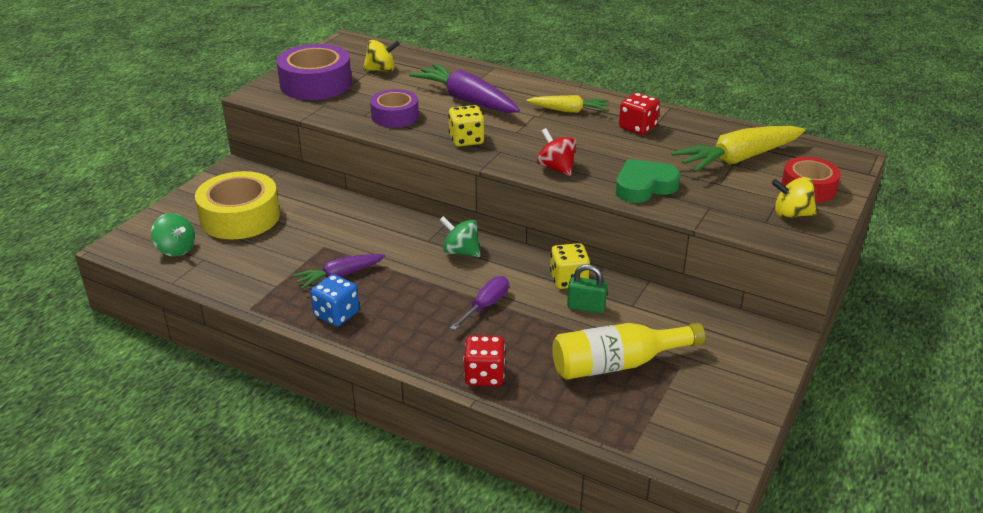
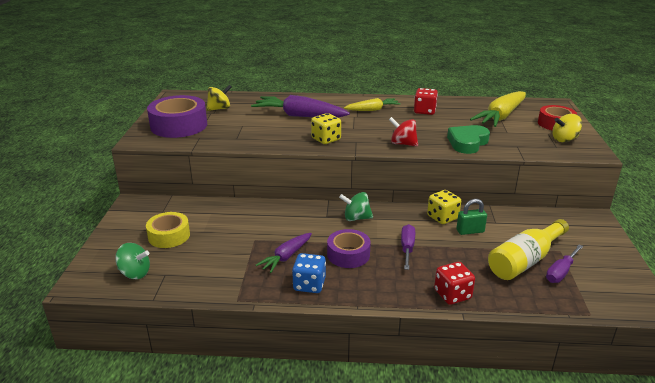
camera: 25 degrees left, 5 degrees down
(240, 217) = (169, 236): yellow tape -> yellow tape, size x0.63
(395, 116) = (260, 135): purple tape -> purple tape (348, 254)
(650, 392) = (561, 272): none -> purple screwdriver

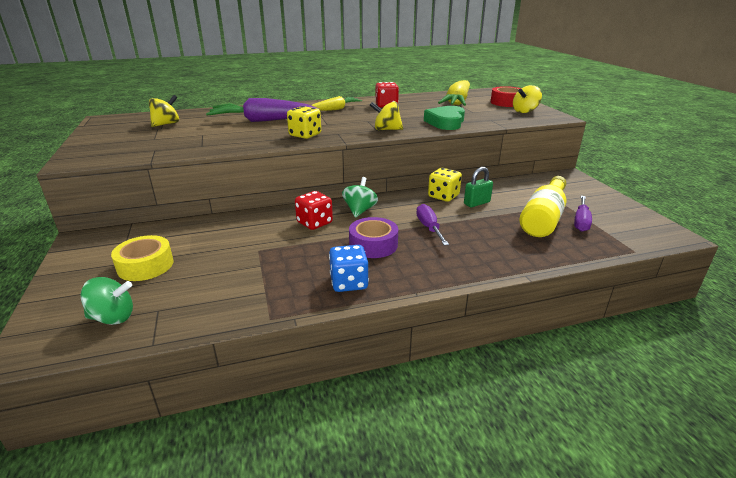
camera: 20 degrees left, 0 degrees up
(179, 125) = (122, 142): purple tape -> none
(286, 257) = (305, 260): purple carrot -> none
(356, 218) = (360, 210): green spinning top -> green spinning top turned 120 degrees clockwise
(403, 144) = (386, 129): red spinning top -> yellow spinning top
(452, 294) = (503, 260): red dice -> red dice (314, 223)

